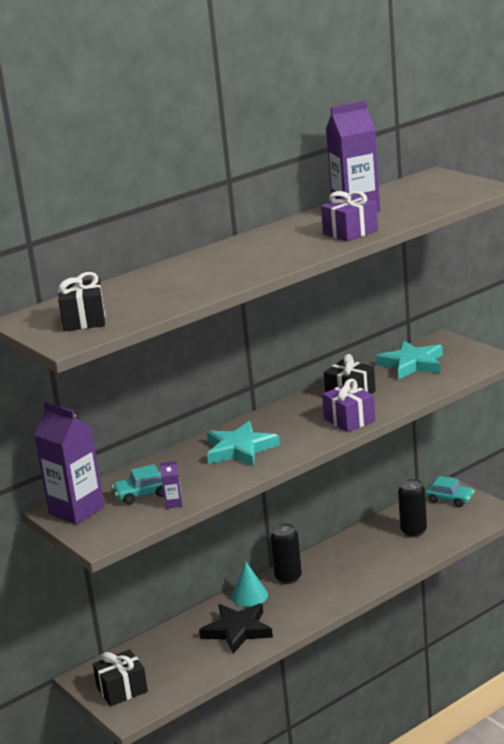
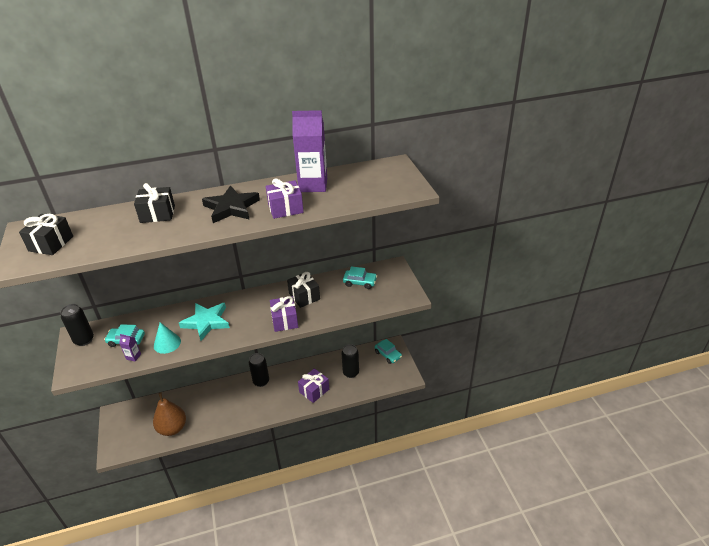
camera: 20 degrees right, 15 degrees up
(76, 510) = (84, 340): purple carton -> black can
(122, 689) = (123, 431): black gift -> black gift (157, 214)
(199, 662) = (172, 428): none -> brown pear
(237, 631) = (208, 412): black star -> black star (231, 208)
(249, 596) = (232, 387): turquoise cone -> turquoise cone (167, 343)
(377, 563) = (314, 390): none -> purple gift
(412, 364) = (360, 282): turquoise star -> turquoise car

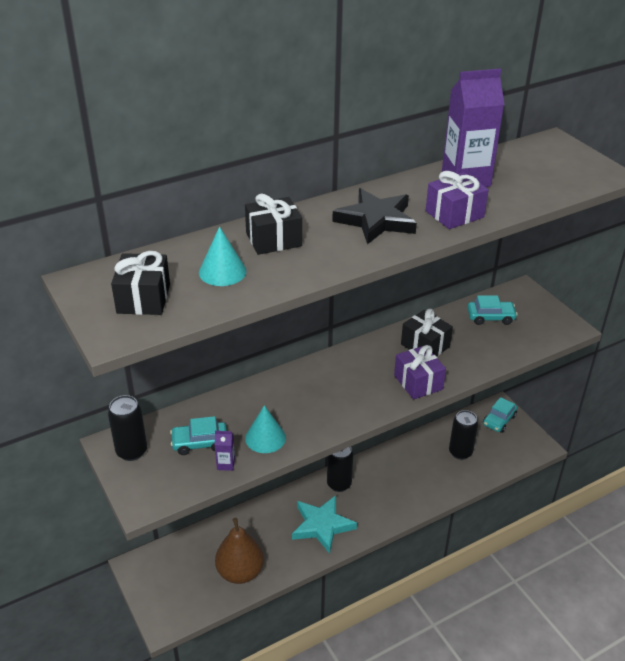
camera: 15 degrees left, 0 degrees up
(110, 231) = (222, 271): none -> turquoise cone
(206, 322) = (305, 400): turquoise star -> turquoise star (322, 525)
(314, 390) = (421, 485): purple gift -> none
(388, 354) = (499, 420): turquoise car -> turquoise car turned 90 degrees clockwise

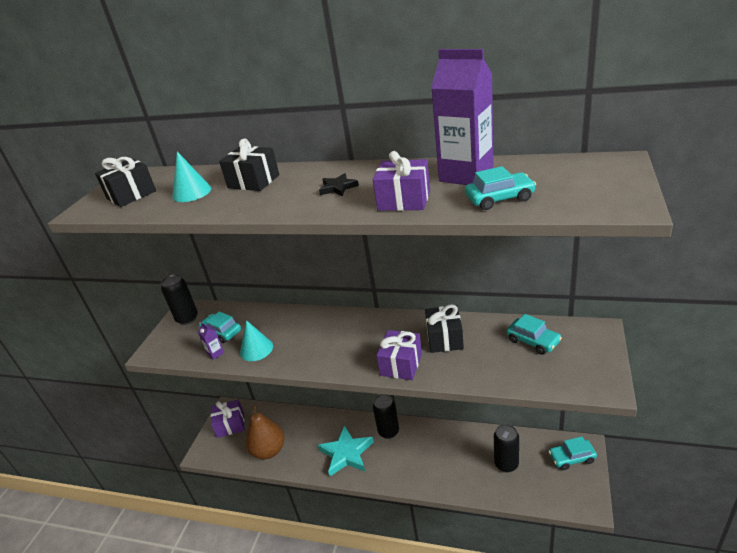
camera: 50 degrees right, 5 degrees down
(162, 578) = (230, 425): none -> purple gift
(376, 220) = (338, 187): black star -> black star, size x0.49
(522, 192) = (499, 198): none -> turquoise car

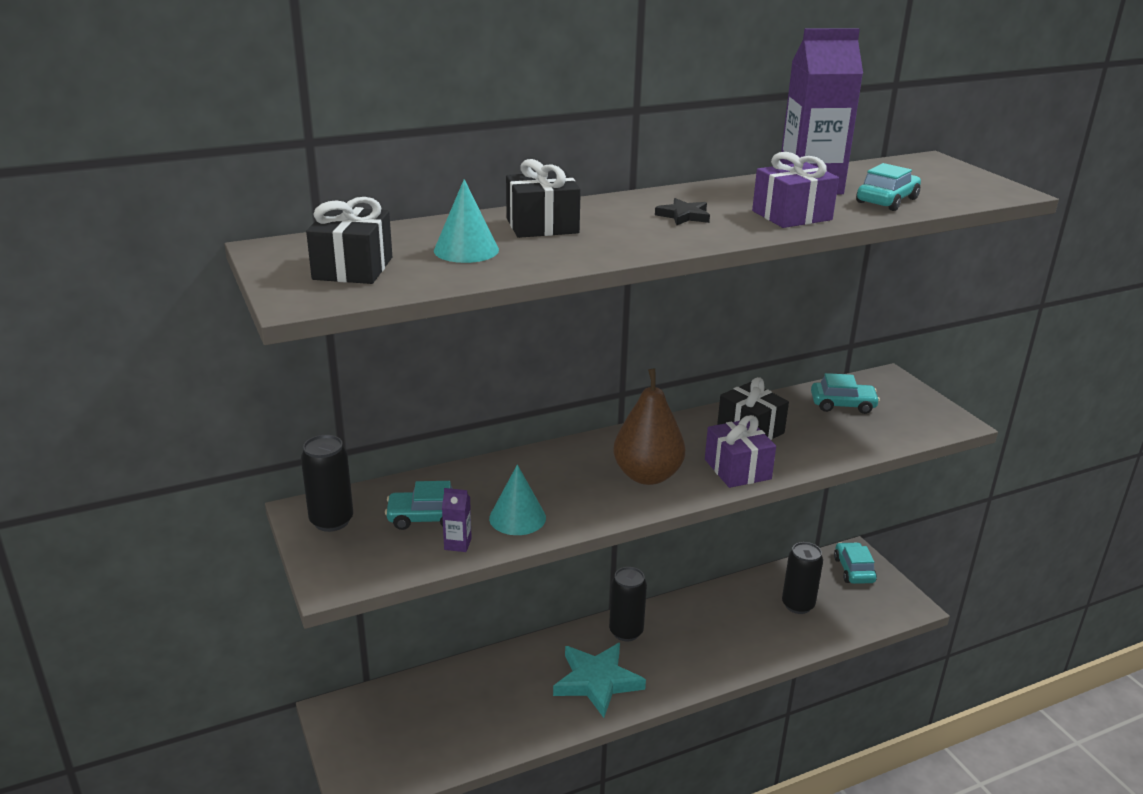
camera: 45 degrees left, 5 degrees down
(230, 425) = (366, 730): purple gift -> none
(269, 450) = (475, 732): brown pear -> brown pear (647, 475)
(572, 458) = (853, 570): turquoise car -> turquoise car turned 135 degrees clockwise

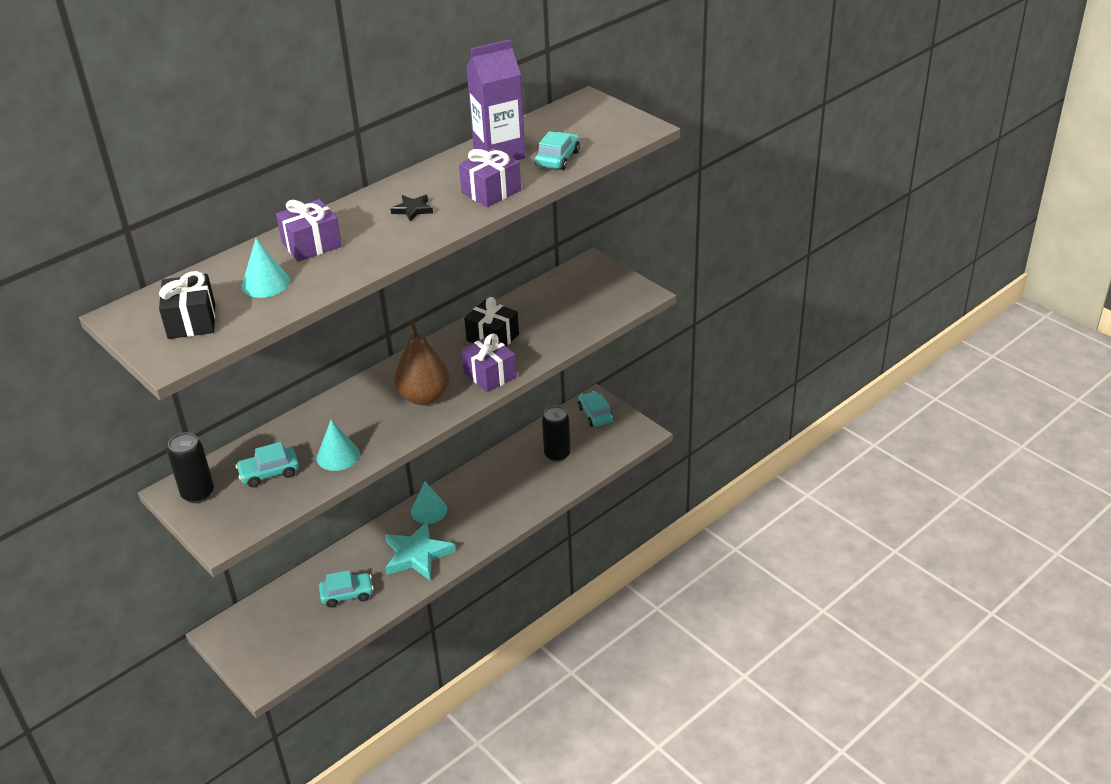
camera: 15 degrees left, 10 degrees up
(457, 544) = (301, 487): purple carton -> none
(542, 226) = (311, 245): black gift -> purple gift
(626, 632) = (429, 510): black can -> turquoise cone
(842, 404) = (558, 297): turquoise car -> turquoise car (347, 594)

